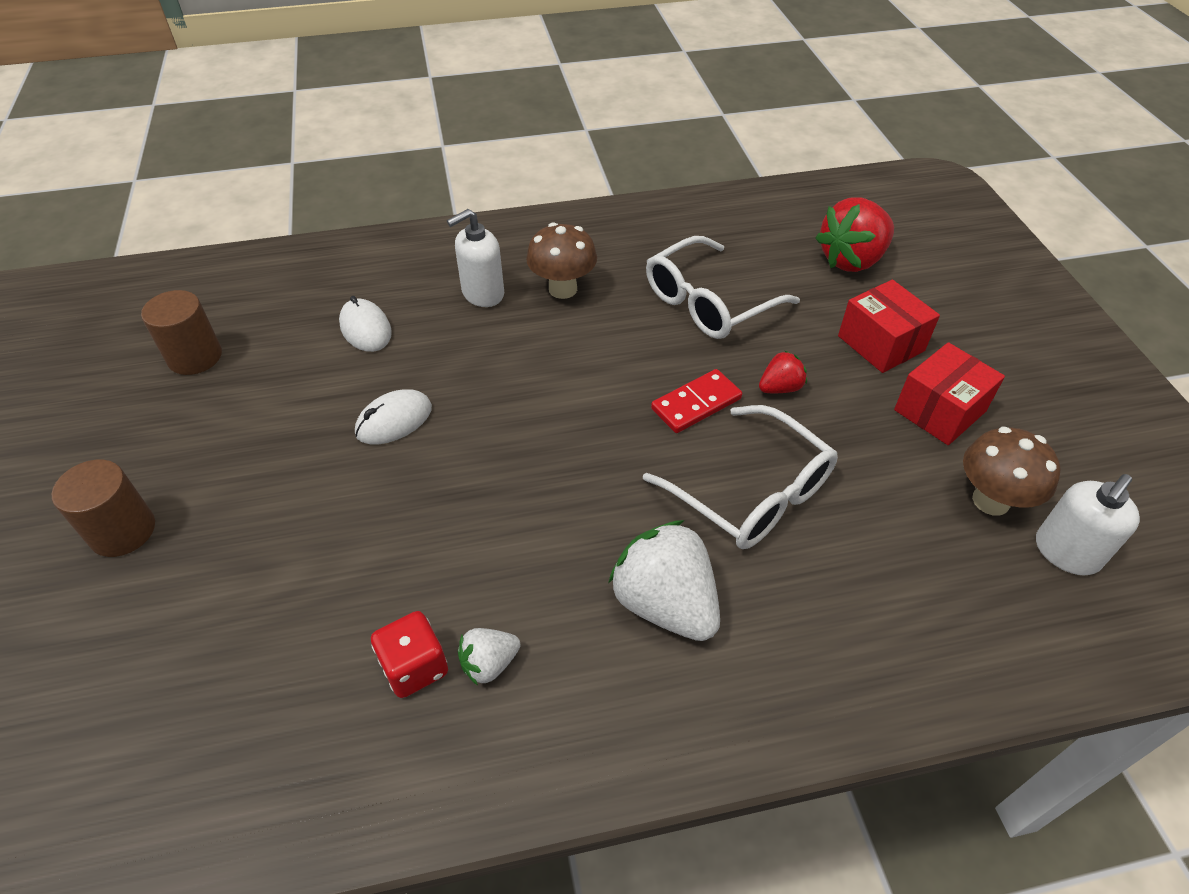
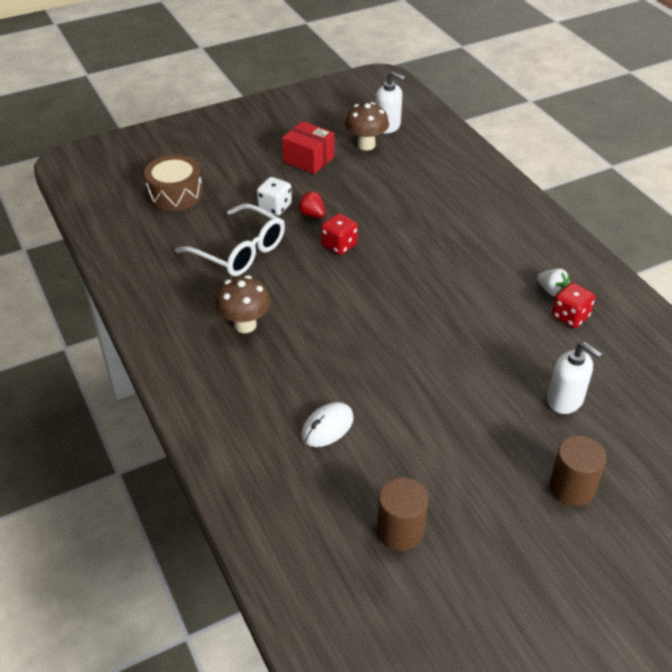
camera: 105 degrees left, 5 degrees down
(394, 420) = (413, 378): white mouse -> none
(482, 293) = (263, 368): white soap dispenser -> white soap dispenser (565, 400)
(665, 603) = (483, 238): white strawberry -> none
(696, 404) = (339, 245): red domino -> red dice
(750, 491) = (397, 218): white glasses -> none
(805, 350) = (275, 207): none -> white dice
(851, 260) = (175, 194): red strawberry -> brown drum
(880, 343) = (258, 180): red box -> none

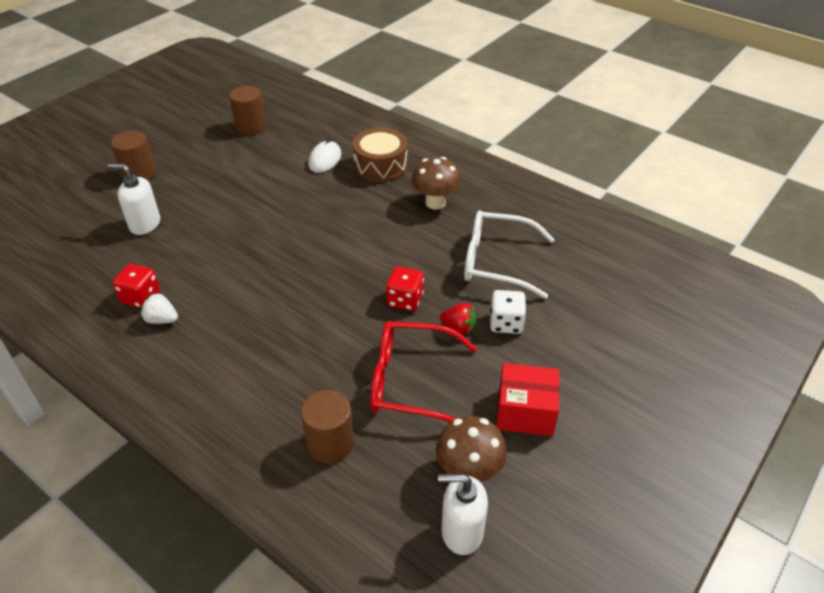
camera: 155 degrees right, 0 degrees up
(175, 194) = (624, 303): brown drum -> brown drum (380, 166)
(370, 193) = (412, 382): none -> red glasses
(443, 179) = (330, 443): none -> brown cylinder

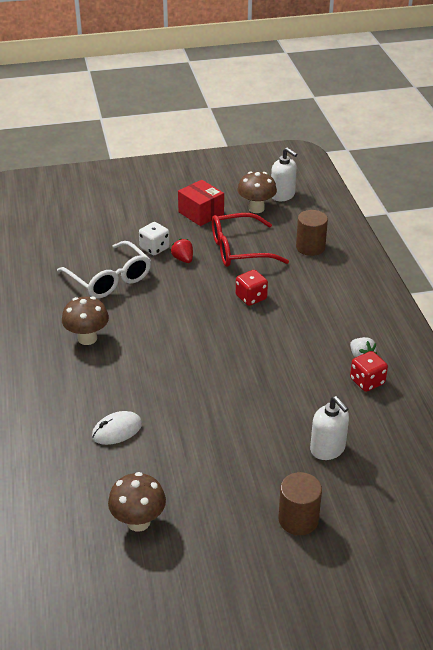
camera: 140 degrees left, 5 degrees down
(250, 126) = (138, 522): brown cylinder -> brown mushroom
(380, 166) = (81, 395): brown drum -> none
(405, 300) = (194, 288): red dice -> red dice (251, 297)
(412, 382) = (240, 250): red glasses -> red glasses turned 120 degrees clockwise

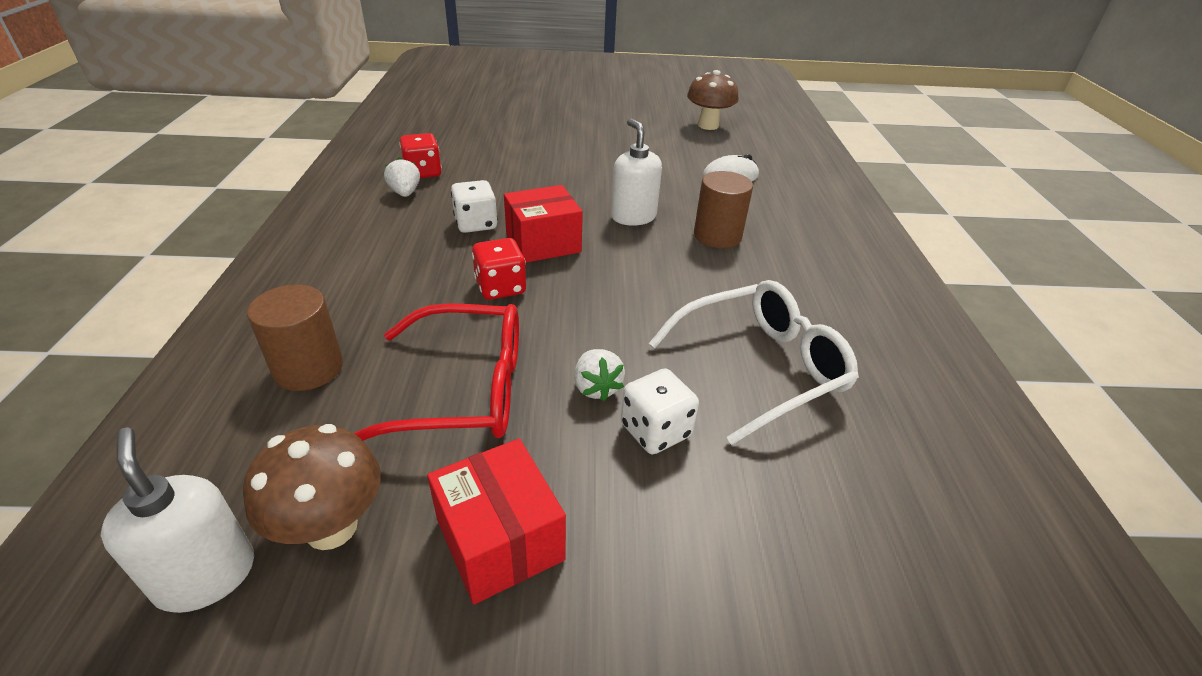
camera: 170 degrees left, 0 degrees up
(87, 338) = (782, 270): brown mushroom -> none
(109, 278) = (758, 368): white glasses -> white glasses turned 90 degrees clockwise
(183, 259) = (596, 387): red strawberry -> white strawberry
(242, 331) = (543, 243): none -> red box
(293, 338) = (476, 224): none -> white dice
(298, 519) = (570, 110): brown cylinder -> brown cylinder (717, 236)
(327, 449) = (514, 137): white soap dispenser -> white soap dispenser (633, 217)

